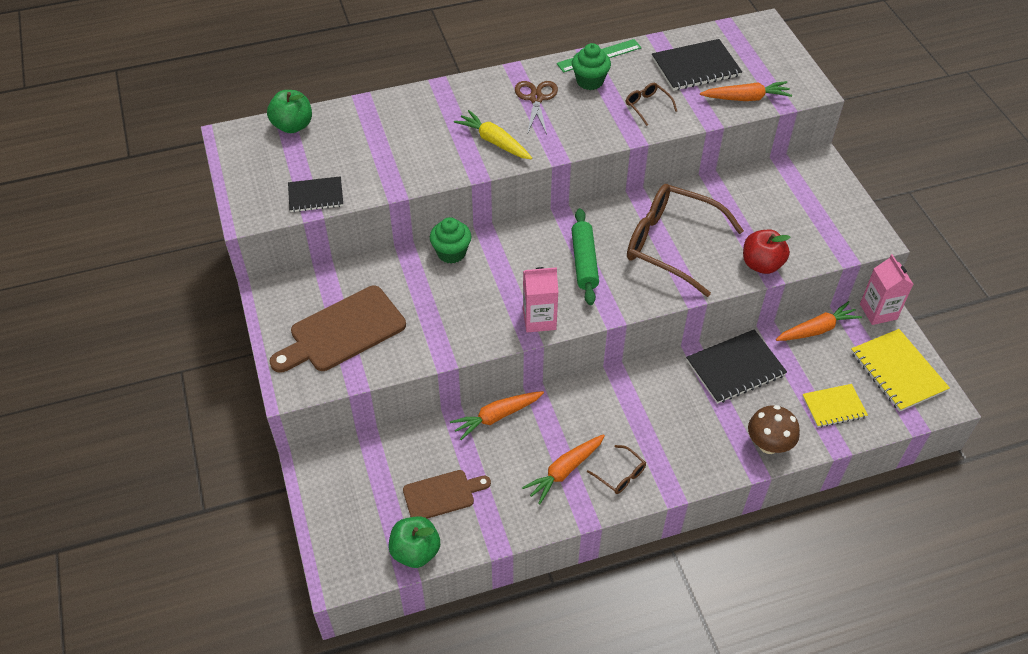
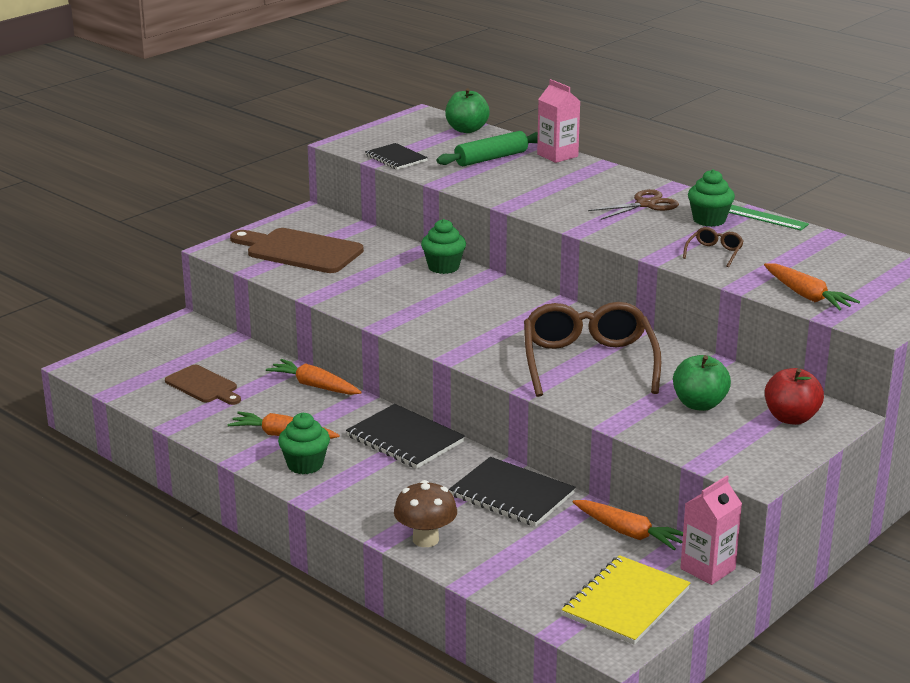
camera: 60 degrees right, 25 degrees down
(415, 551) = (133, 391): green apple -> green apple (699, 404)
(494, 141) = (559, 202): yellow carrot -> none
(539, 319) = (408, 325): pink carton -> pink carton (557, 155)
(584, 262) = (508, 327): green rolling pin -> green rolling pin (491, 158)
(620, 475) = (305, 465): brown glasses -> green cupcake
(696, 67) = (815, 261): black notebook -> black notebook (405, 439)
(761, 264) = (623, 417): red apple -> red apple (791, 418)
(834, 407) = (523, 569): yellow notebook -> none

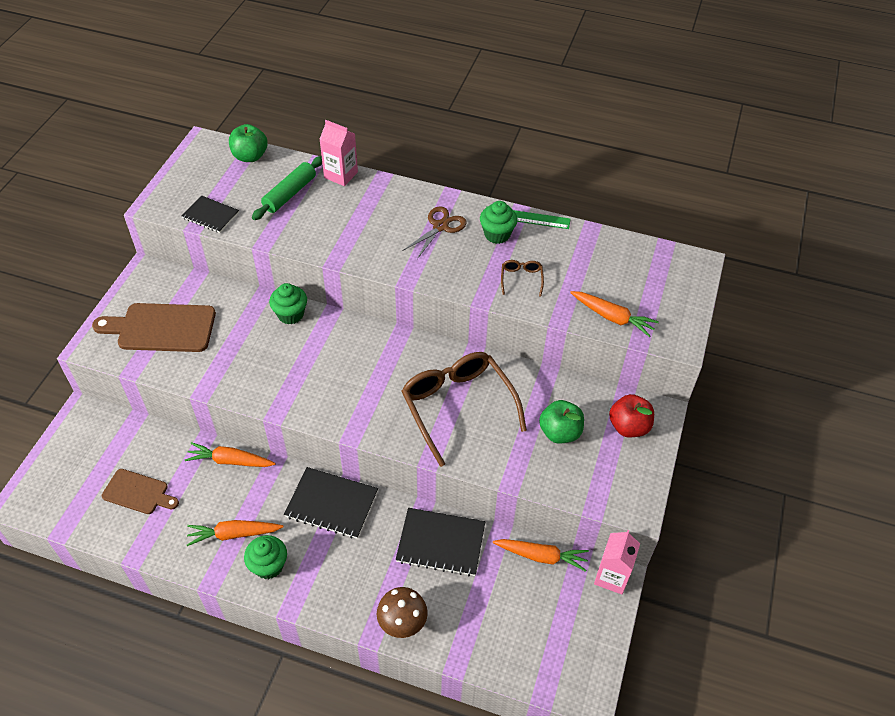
camera: 25 degrees left, 25 degrees up
(626, 603) = (575, 639): yellow notebook -> none

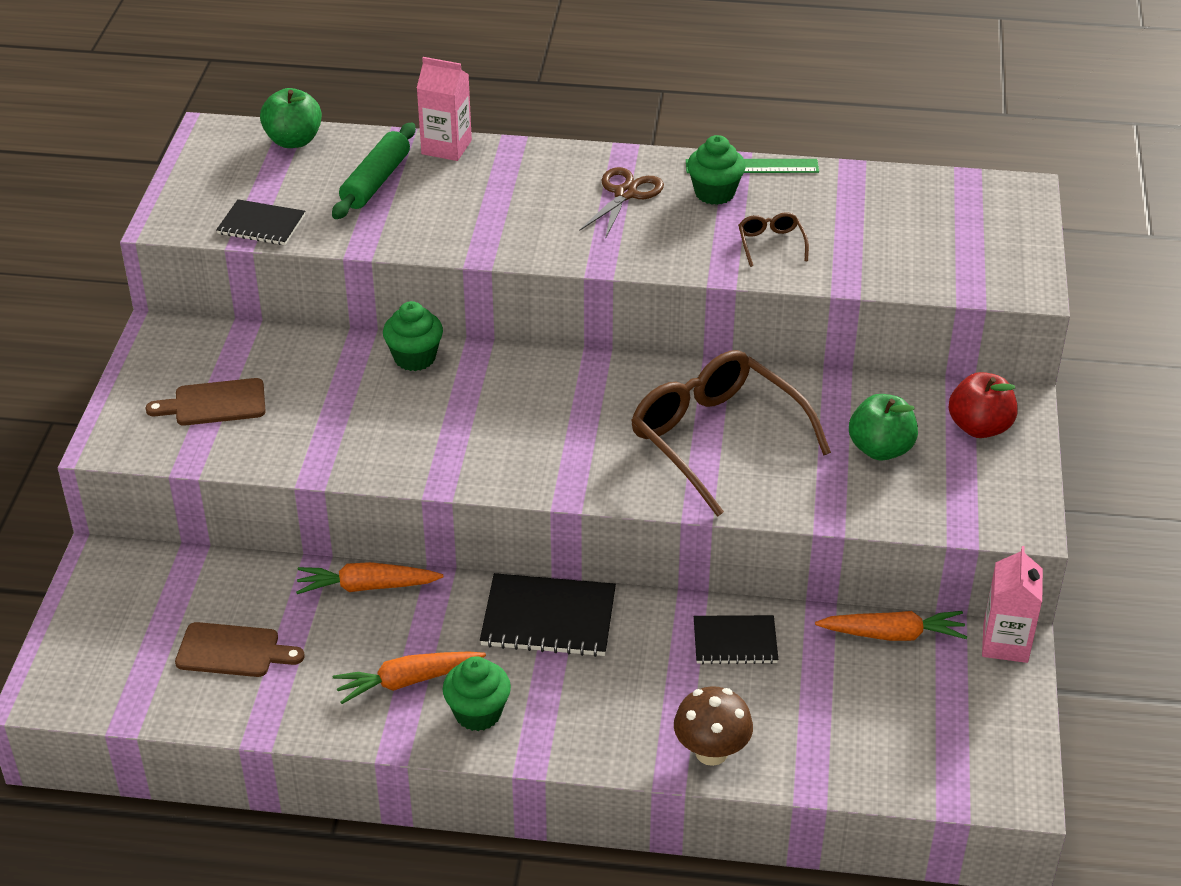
camera: 10 degrees left, 10 degrees down
(162, 328) = (214, 403): brown cutting board -> brown cutting board, size x0.61
(441, 543) = (735, 642): black notebook -> black notebook, size x0.64
(612, 317) = (921, 273): orange carrot -> none

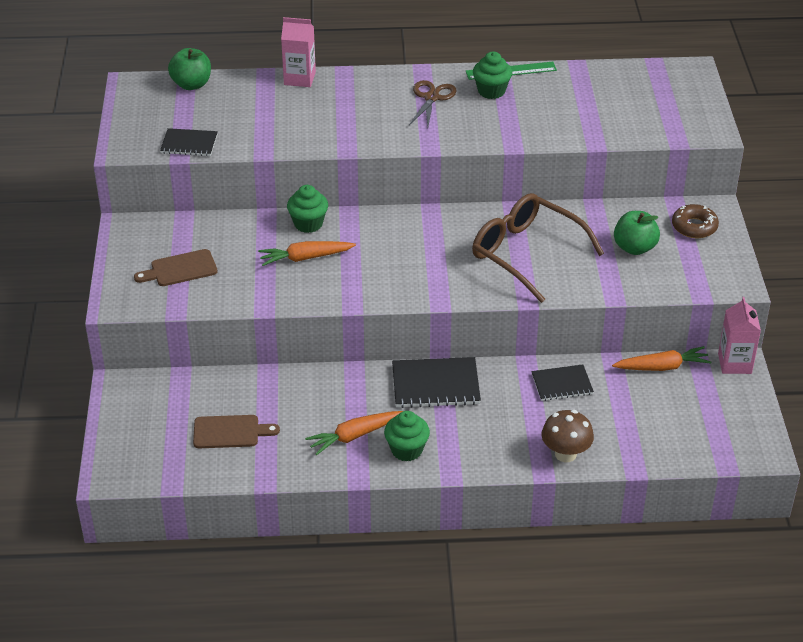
camera: 10 degrees left, 0 degrees up
(367, 587) = (308, 380): orange carrot -> orange carrot (305, 258)
(376, 181) = (259, 106): green rolling pin -> none
(771, 244) = (538, 121): brown glasses -> none
(979, 427) = (694, 227): red apple -> brown donut

